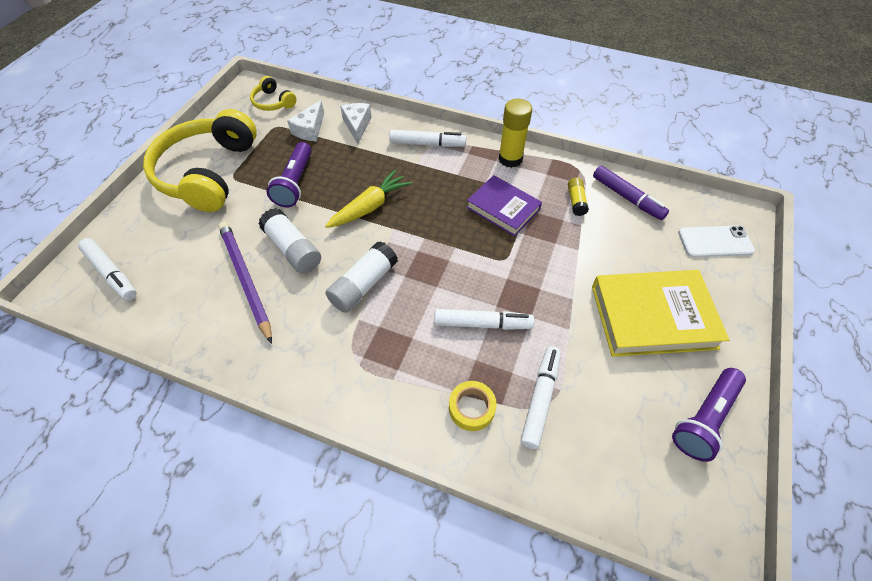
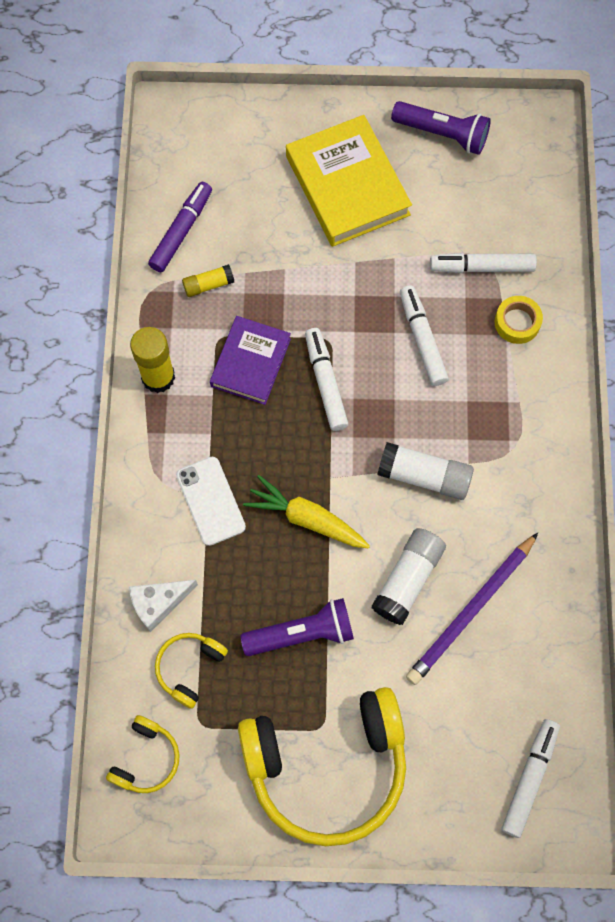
camera: 110 degrees left, 15 degrees up
(310, 129) = (189, 668): white cheese -> yellow headphones
(427, 144) = (164, 491): white marker -> white marker (325, 382)
(715, 242) = (220, 137): white phone -> white phone (210, 501)

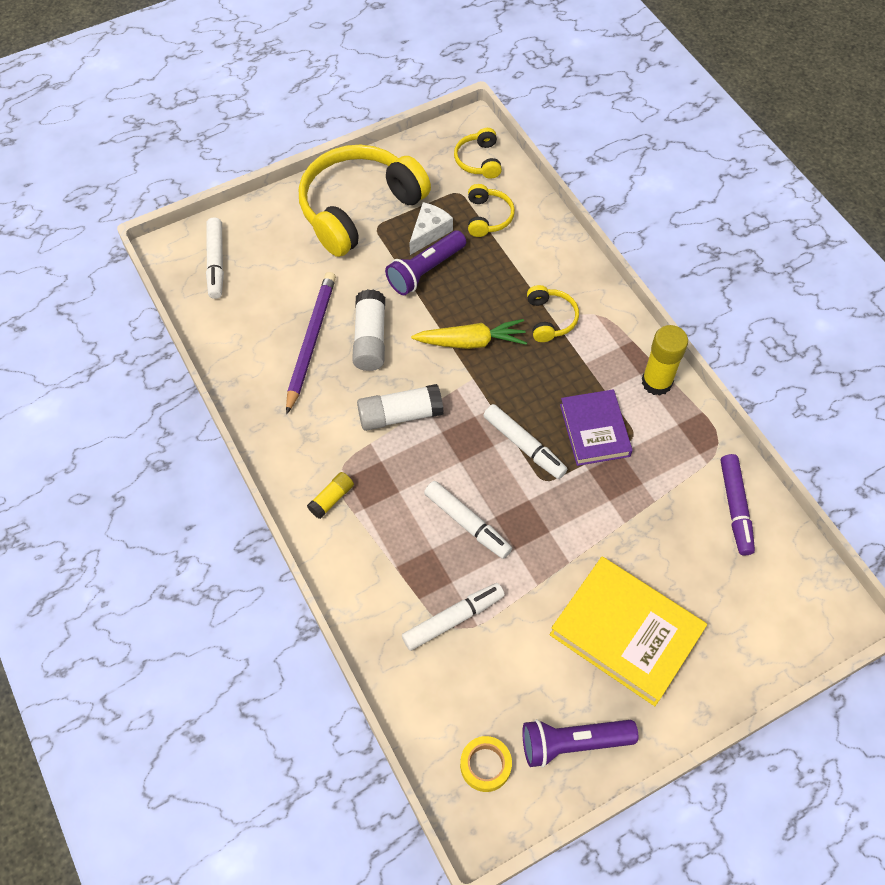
camera: 150 degrees right, 10 degrees down
(158, 603) = (537, 242): white cheese -> white cheese (429, 232)
(208, 285) = (676, 474): yellow glue stick -> yellow glue stick (331, 499)
(210, 501) = (550, 319): white phone -> yellow headphones
(517, 322) = (392, 583): yellow tape -> yellow tape (485, 765)

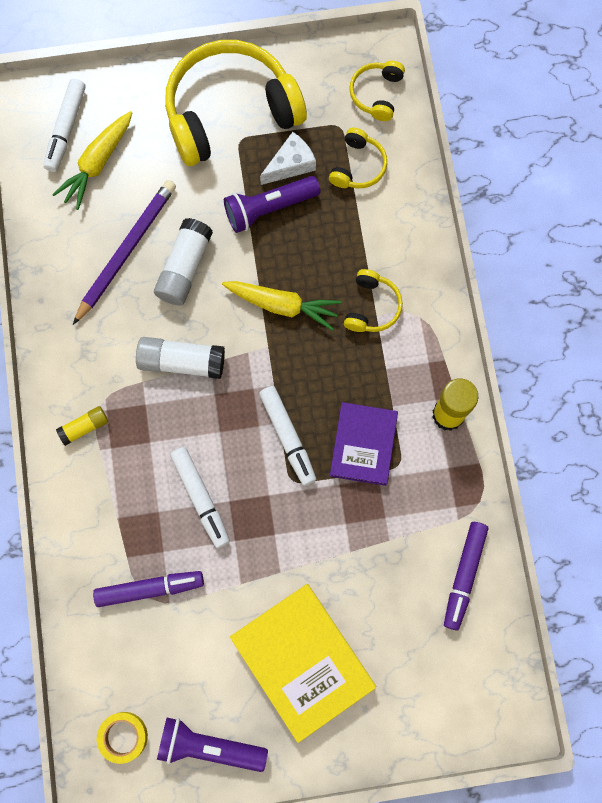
camera: 20 degrees right, 15 degrees up
(256, 281) = (97, 164): none -> yellow carrot
(453, 619) = (150, 589): white marker -> purple marker

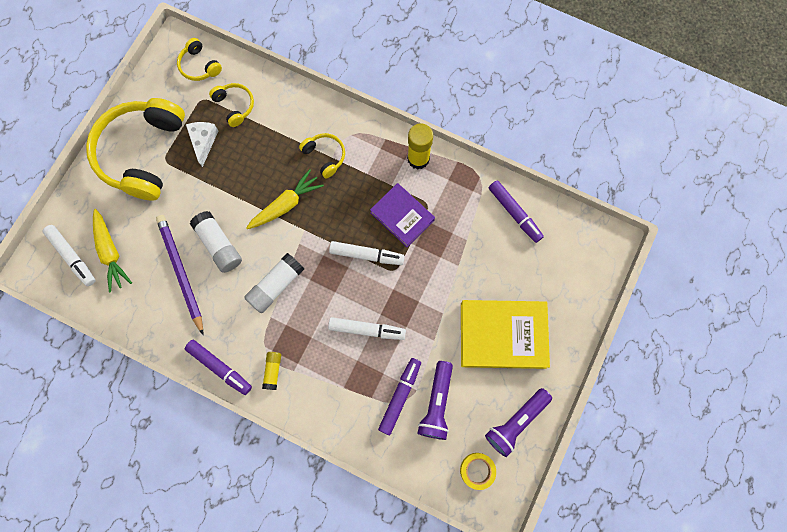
camera: 55 degrees left, 0 degrees up
(50, 368) = (220, 367): none -> purple marker
(269, 208) = (221, 172): purple flashlight -> purple flashlight (436, 403)

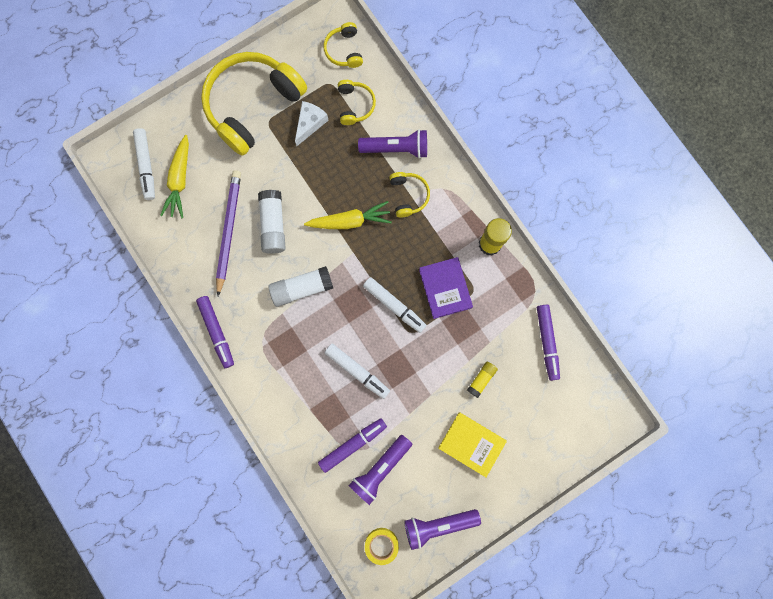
camera: 30 degrees right, 5 degrees up
(273, 371) = (259, 360): yellow glue stick -> yellow glue stick (481, 379)
(291, 123) = (396, 148): none -> purple flashlight
(502, 335) = (471, 444): yellow book -> yellow book, size x0.64

